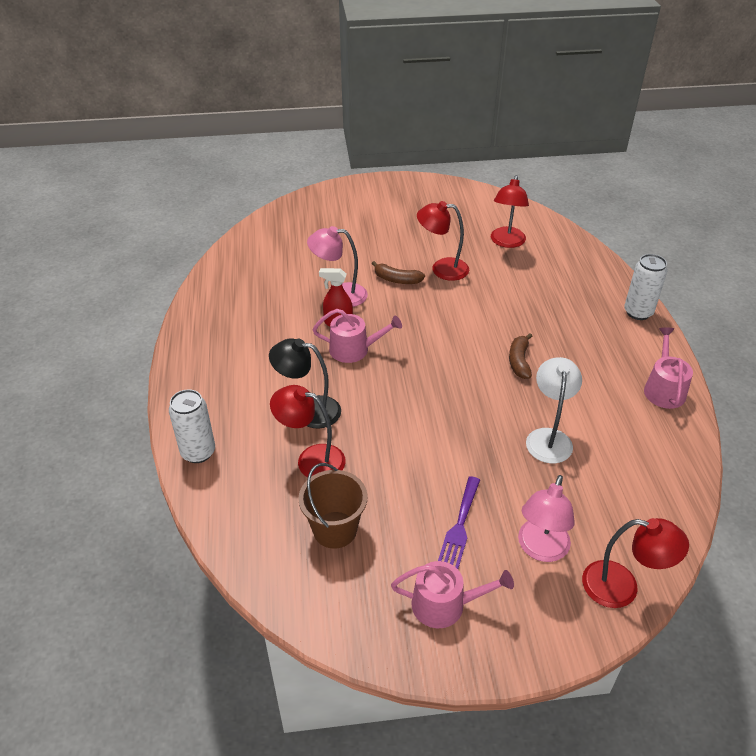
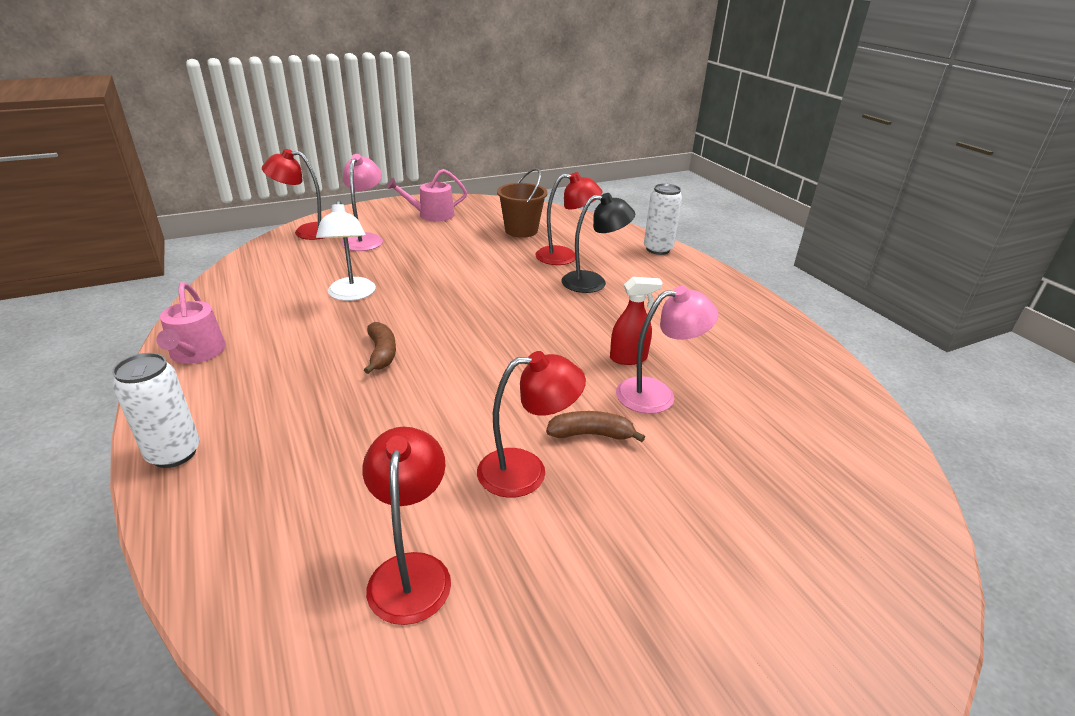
camera: 160 degrees right, 10 degrees down
(354, 349) = (587, 334): pink watering can -> none
(459, 526) = (429, 241): purple fork -> none

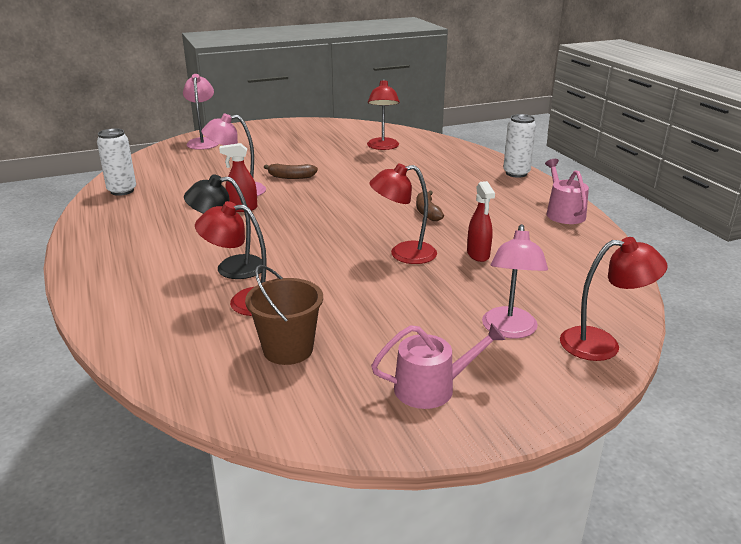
camera: 175 degrees left, 5 degrees down
(351, 295) = (478, 255): white lamp -> red spray bottle
(526, 471) = (331, 167): red lamp -> red lamp (403, 254)
(658, 249) = (113, 314): white can -> white can (122, 191)
(868, 590) = (203, 142): none -> pink lamp

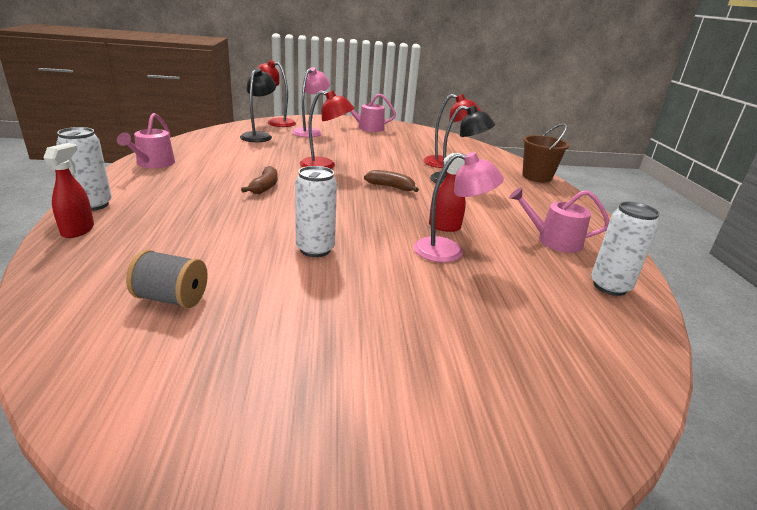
camera: 165 degrees left, 0 degrees up
(143, 215) = (553, 240): none -> pink watering can
(203, 142) = (533, 425): pink lamp -> none
(288, 349) = (425, 145): brown bucket -> brown bucket (537, 177)
(291, 177) = (373, 261): brown banana -> brown banana (391, 187)
(334, 176) = (315, 249): none -> white can
(383, 147) = (171, 298): red lamp -> grey spool
(478, 255) = (274, 156): red spray bottle -> red spray bottle (78, 230)
(557, 291) = (259, 136): none -> black lamp

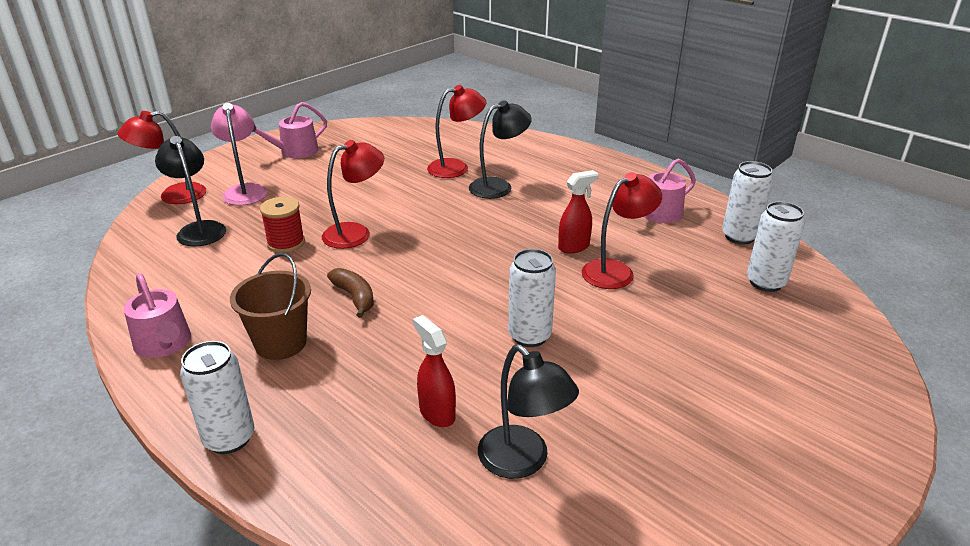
camera: 40 degrees left, 5 degrees up
(78, 230) = (289, 474): red spray bottle -> red spray bottle (437, 413)
(171, 298) = (522, 461): grey spool -> black lamp
(283, 155) = (286, 243): none -> red spool
(391, 187) = (462, 226): brown banana -> none
(449, 252) = (616, 271): pink lamp -> red lamp
(537, 177) = (546, 144): brown bucket -> brown bucket (281, 343)
(575, 324) = (765, 282): none -> white can

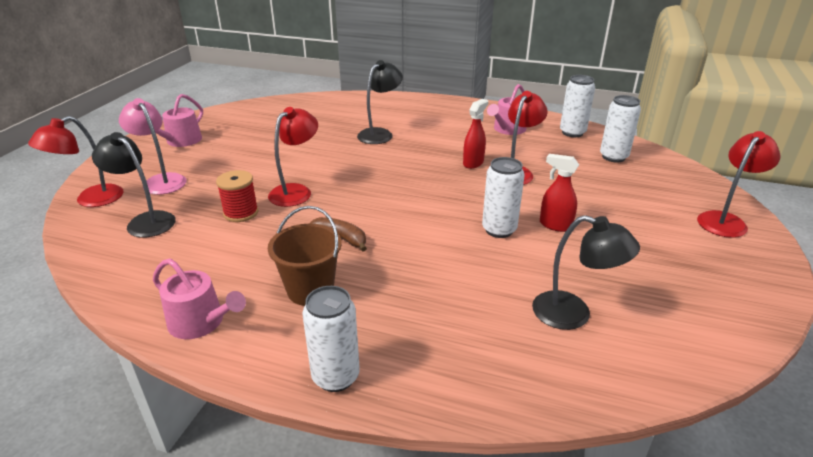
camera: 25 degrees left, 0 degrees up
(437, 413) = (483, 302): red spray bottle -> red spray bottle (555, 225)
(456, 167) = (334, 127): red lamp -> red lamp (725, 220)

